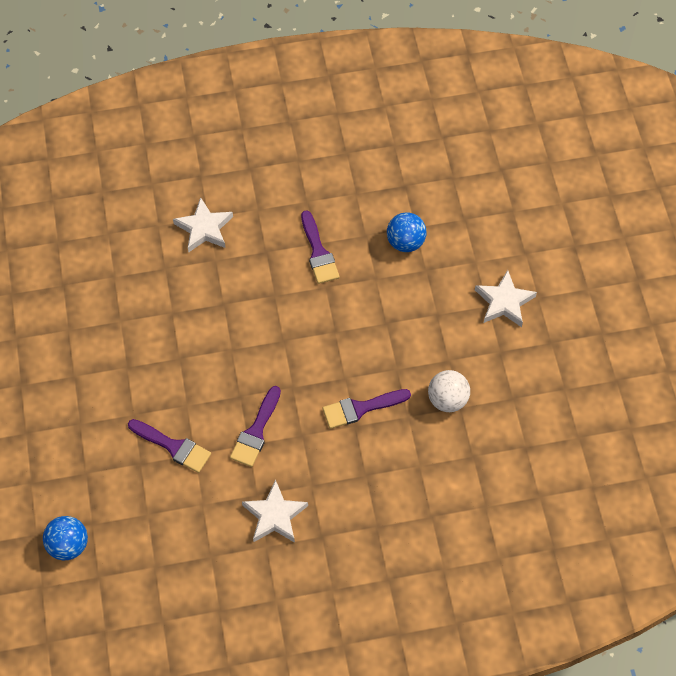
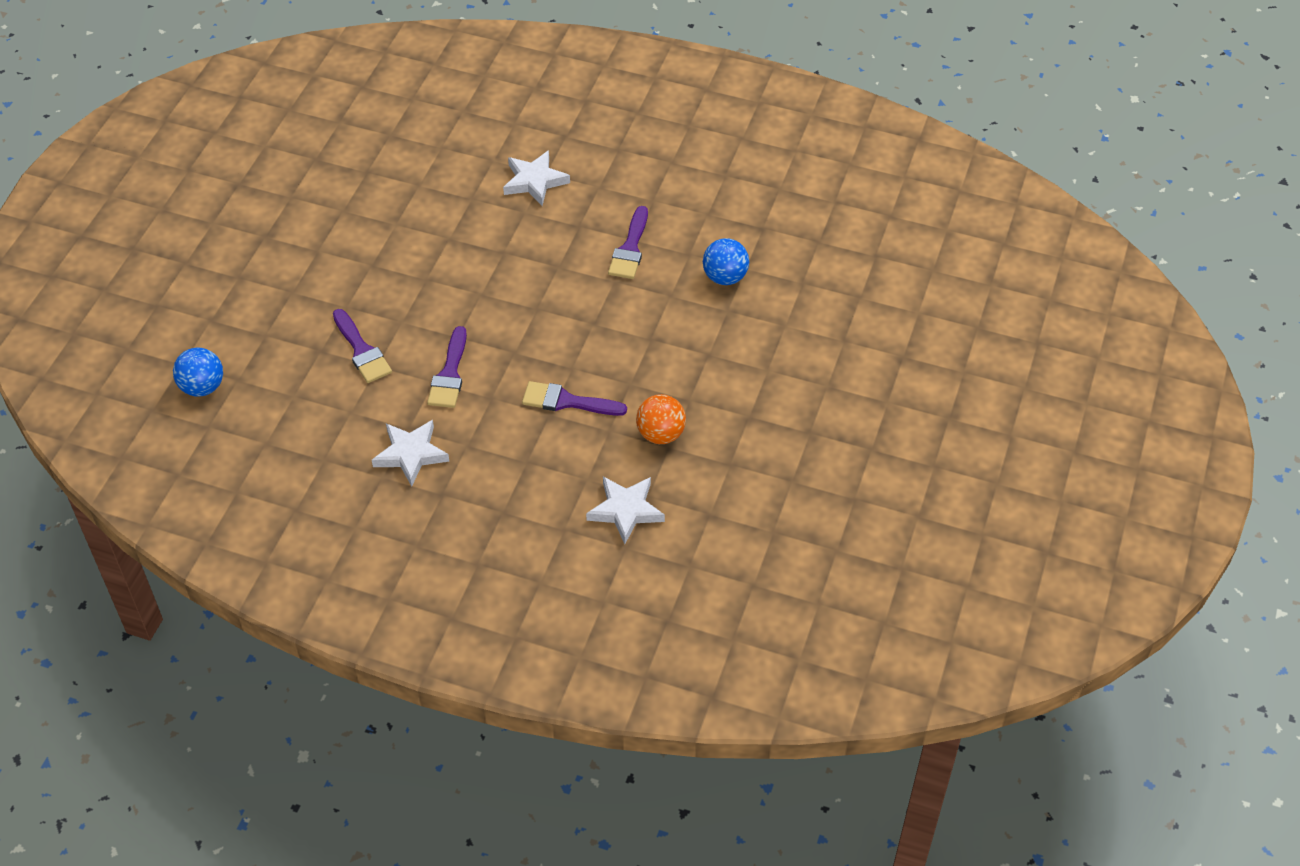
camera: 30 degrees right, 10 degrees down
(256, 431) = (449, 374): purple brush -> purple brush turned 45 degrees counterclockwise
(447, 400) = (660, 434): white ball -> orange ball
(504, 302) = (787, 374): white star -> white star (625, 510)

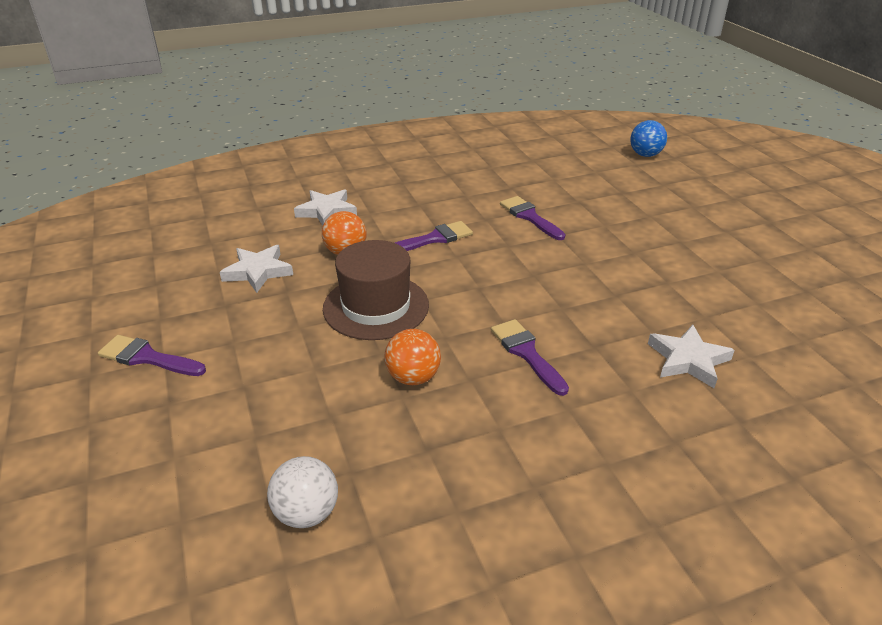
camera: 140 degrees right, 15 degrees down
(361, 350) = (599, 202): purple brush -> purple brush (147, 358)
(411, 454) = (491, 179): white star -> white star (258, 271)
(692, 354) = (376, 306): none -> brown hat
(725, 277) = (413, 377): blue ball -> orange ball
(860, 234) = (307, 513): none -> white ball

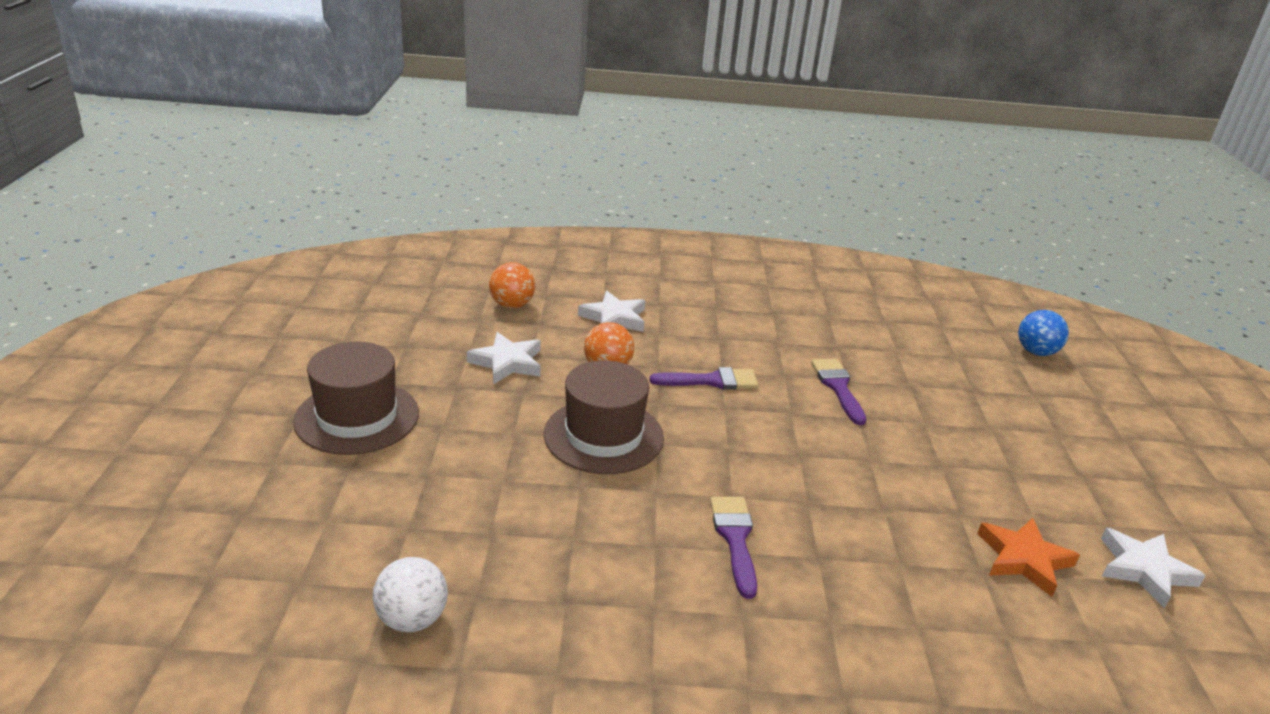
camera: 20 degrees right, 5 degrees down
(147, 358) = (357, 417): purple brush -> brown hat
(413, 377) = (596, 523): orange ball -> orange ball (512, 305)
(688, 360) = (923, 611): white star -> white star (1144, 570)
(727, 300) = (1024, 559): none -> orange star

